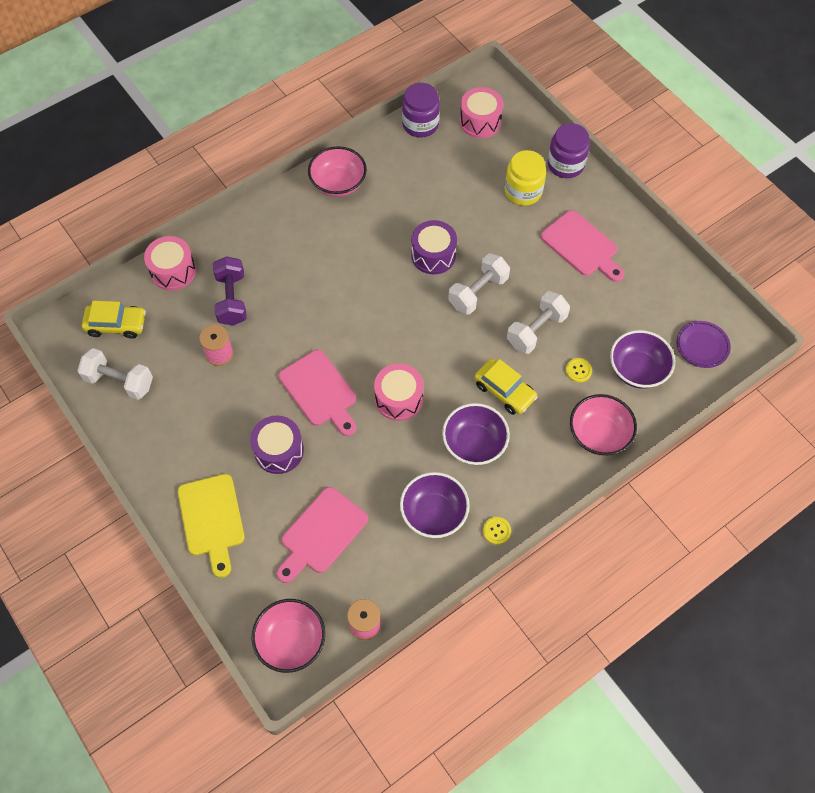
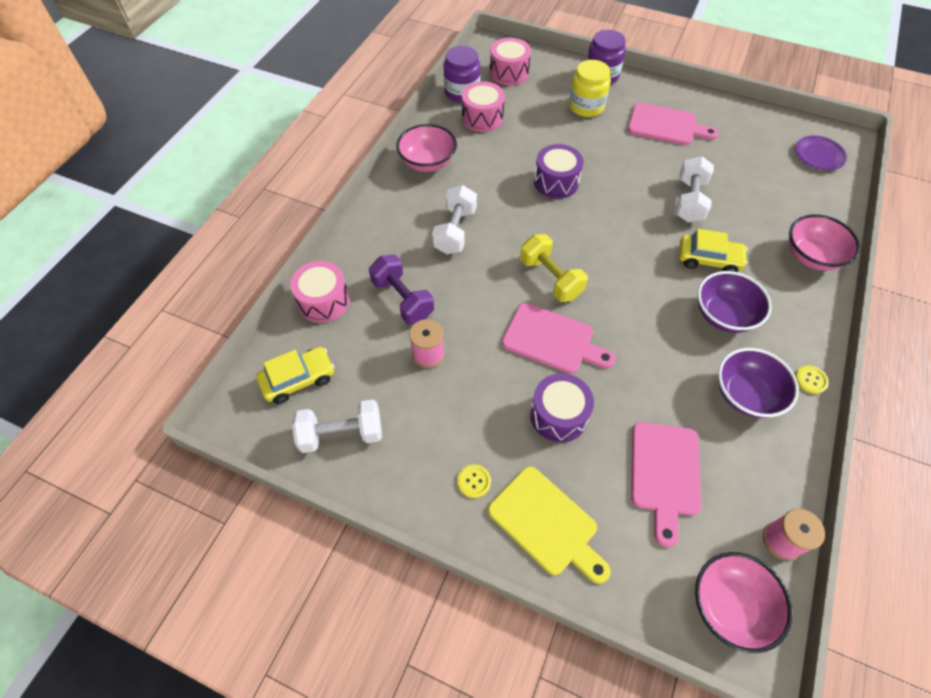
camera: 30 degrees left, 5 degrees down
(359, 340) = (550, 278): none -> yellow dumbbell
(399, 399) = (628, 310): pink drum -> pink drum (482, 118)
(478, 292) = (617, 193): white dumbbell -> white dumbbell (455, 231)
(578, 370) = (749, 215): yellow button -> yellow button (474, 481)
(637, 370) = (791, 194): purple bowl -> none

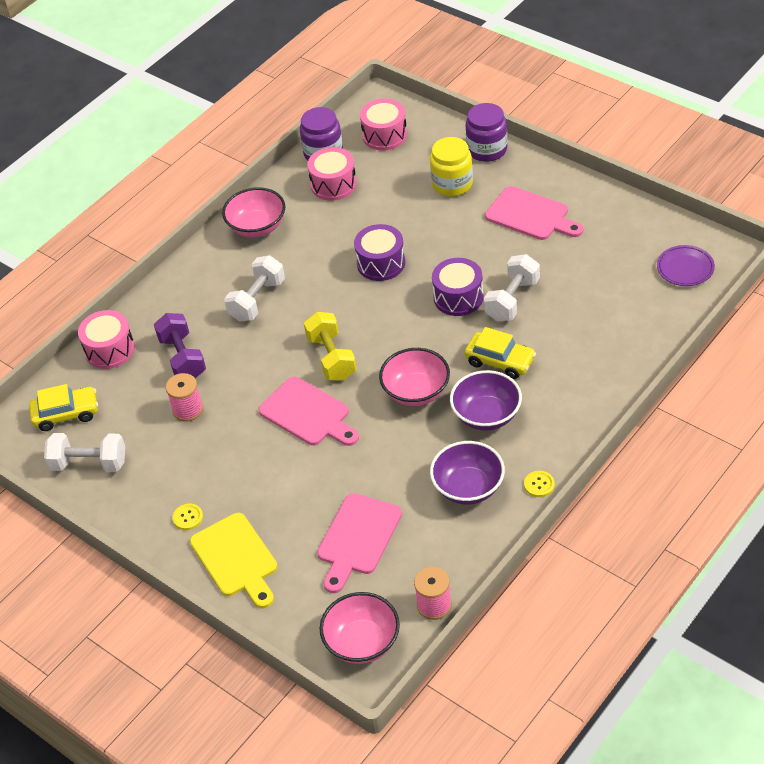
camera: 20 degrees right, 10 degrees down
(558, 415) = (284, 478): purple drum -> purple drum (458, 297)
(811, 256) = (611, 372): pink bowl -> pink bowl (416, 392)

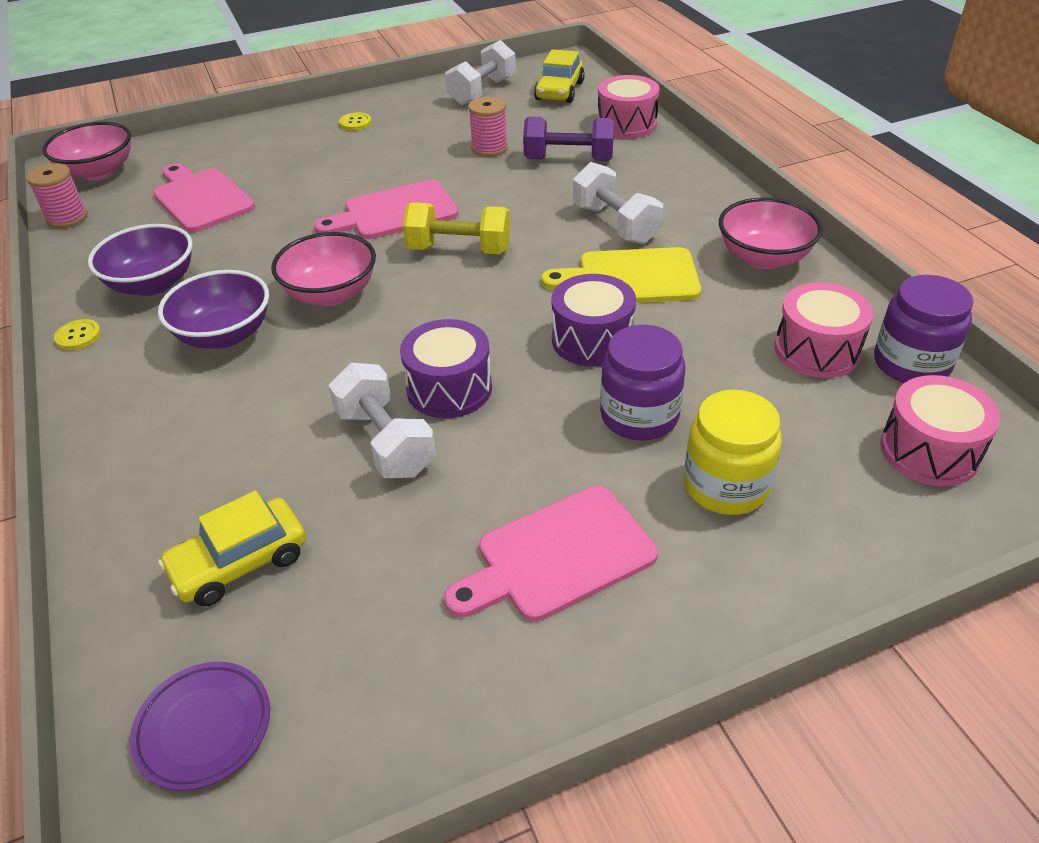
camera: 115 degrees right, 5 degrees down
(236, 559) = (276, 135): yellow cutting board -> yellow cutting board (631, 278)
(487, 150) = (802, 579): purple jar -> purple jar (639, 416)
(500, 361) = (290, 381): yellow car -> yellow car (240, 563)

